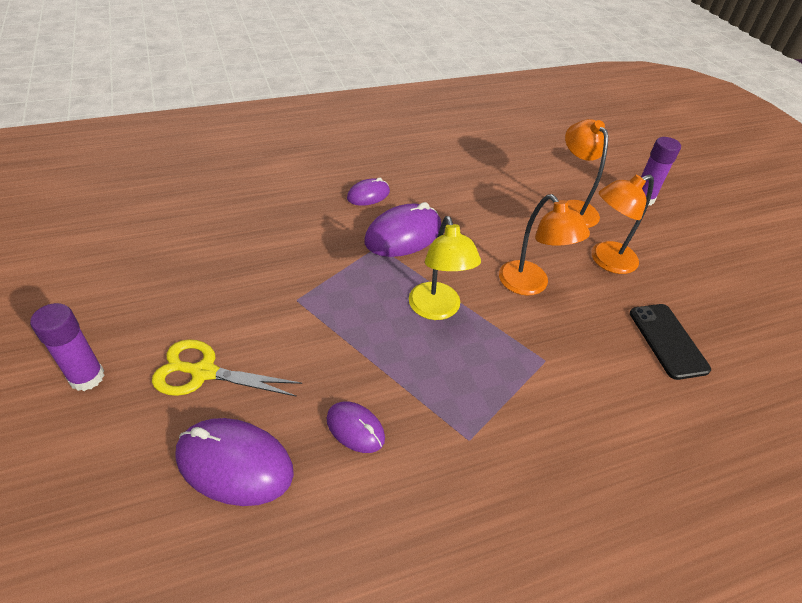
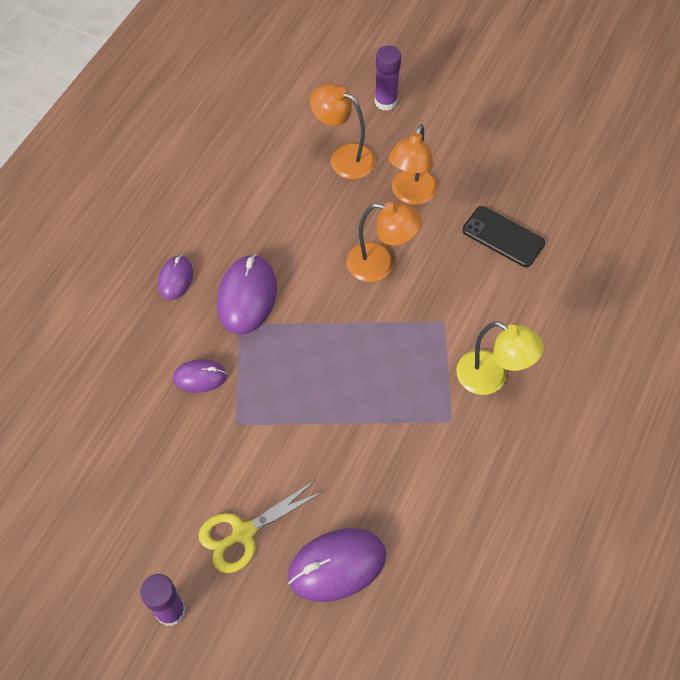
camera: 40 degrees left, 15 degrees up
(355, 428) = (380, 477): purple mouse -> purple mouse (200, 377)
(437, 310) = (340, 343): yellow lamp -> yellow lamp (491, 378)

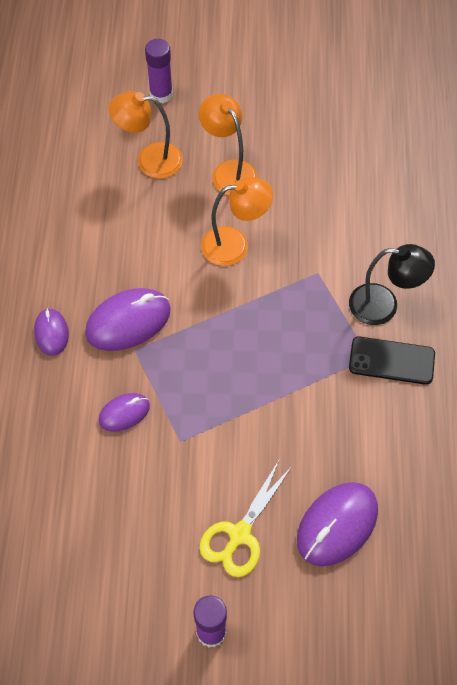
camera: 25 degrees left, 0 degrees up
(247, 296) = (128, 322): purple mouse -> purple mouse turned 75 degrees clockwise
(411, 195) = (229, 171): orange lamp -> orange lamp turned 150 degrees clockwise
(491, 378) = (384, 306): yellow lamp -> black lamp
(503, 237) = (330, 177): black phone -> black phone (391, 361)

